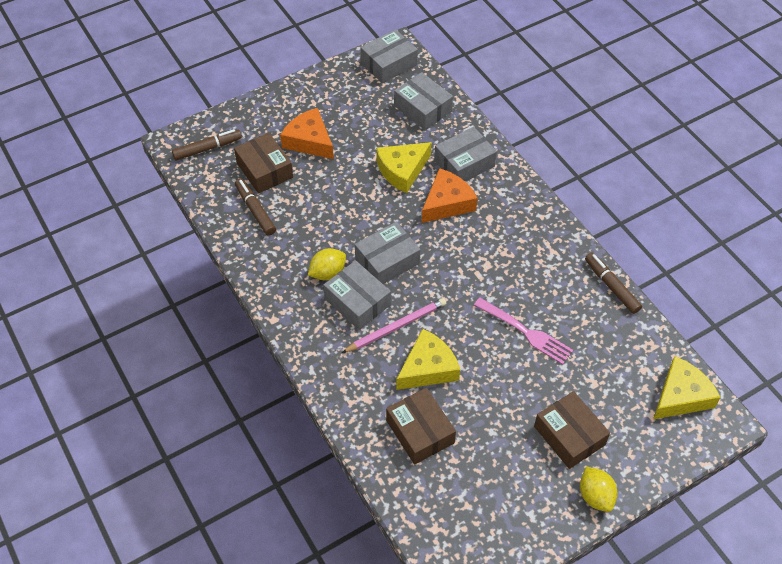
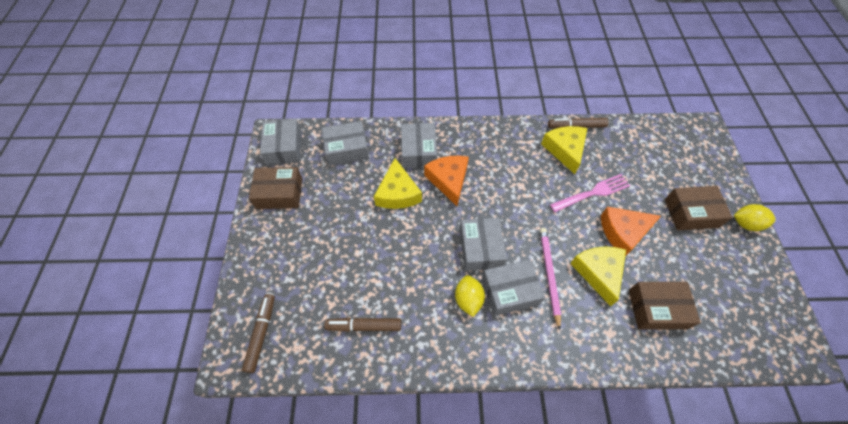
camera: 60 degrees left, 5 degrees up
(264, 170) = (324, 295): brown box -> brown box (279, 193)
(309, 141) = (318, 243): orange cheese -> orange cheese (623, 232)
(681, 396) = (679, 137): yellow cheese -> yellow cheese (565, 150)

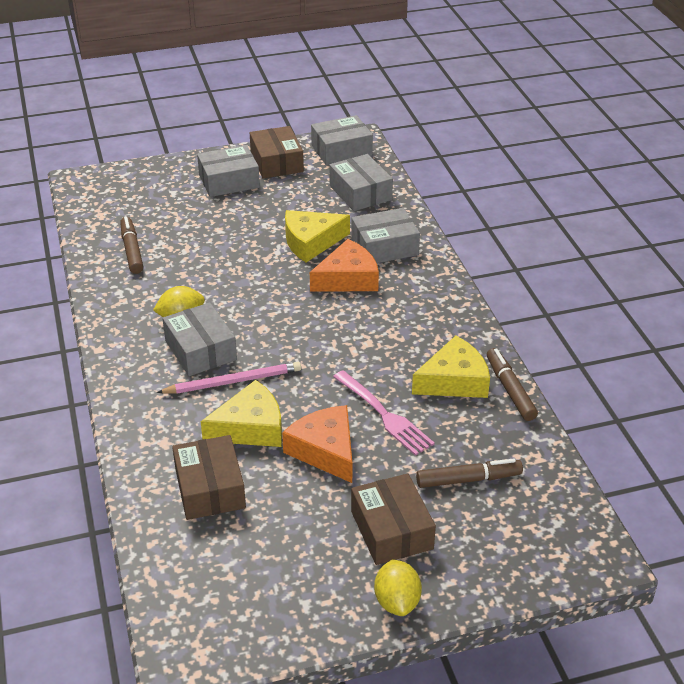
camera: 75 degrees right, 20 degrees down
(261, 333) = (111, 191): brown marker -> brown marker (468, 479)
(480, 248) = (253, 319): grey box -> grey box (229, 181)

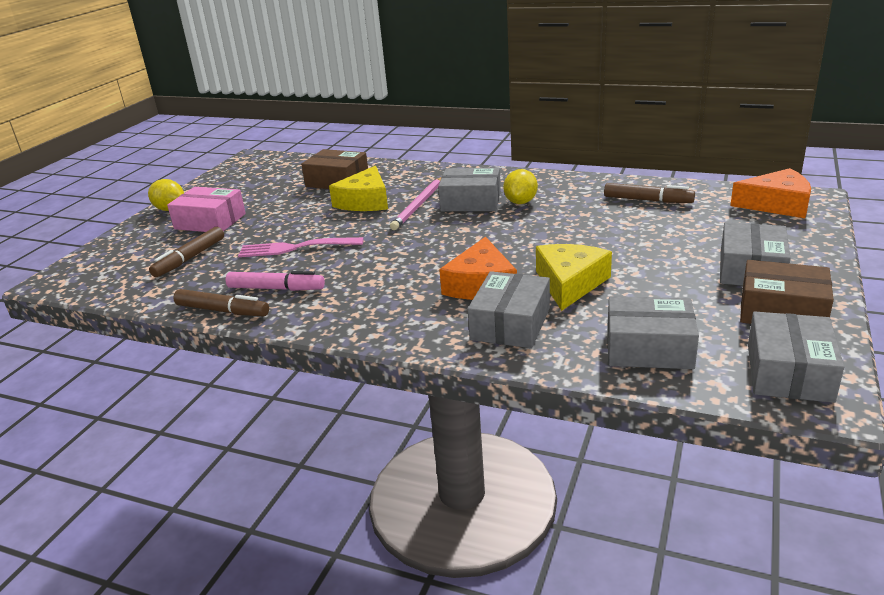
camera: 130 degrees right, 10 degrees down
(325, 450) = (303, 219): orange cheese -> orange cheese (776, 204)
(391, 530) = (210, 221): brown box -> pink box
(454, 381) = (276, 289): yellow cheese -> pink marker

